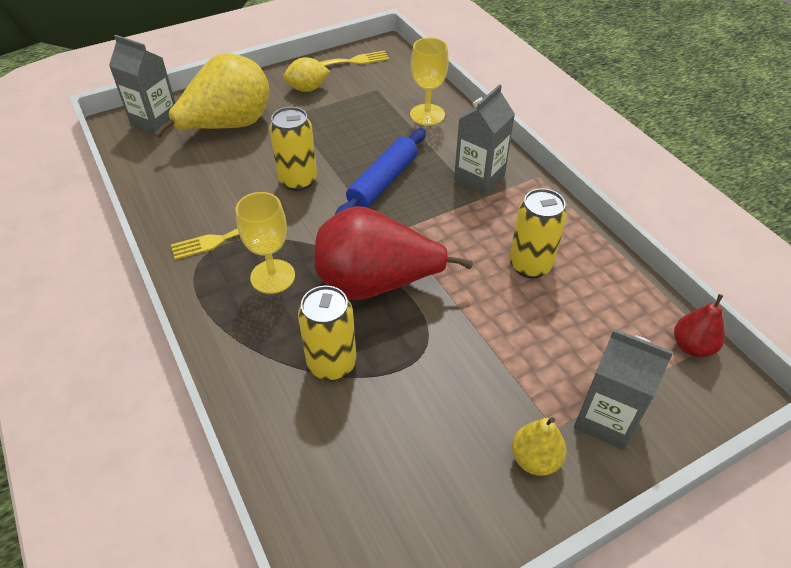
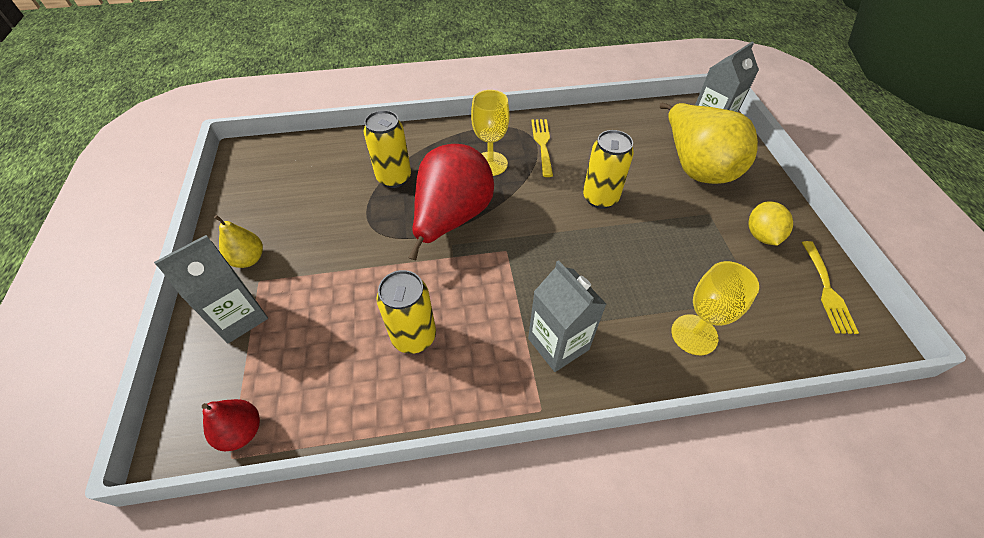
camera: 110 degrees right, 5 degrees up
(383, 182) = (579, 257): blue rolling pin -> none

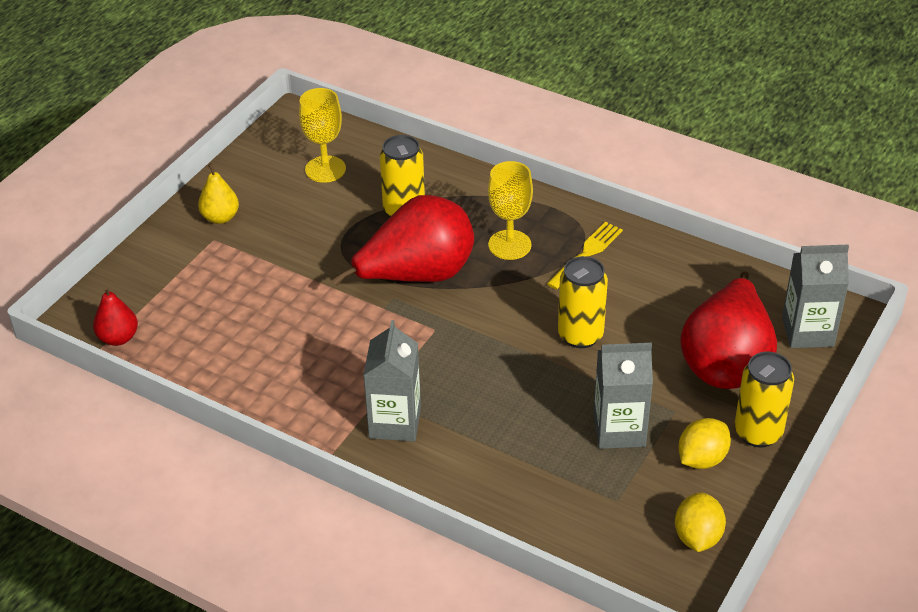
camera: 40 degrees right, 10 degrees down
(239, 317) = (178, 259): grey carton -> grey carton (619, 430)
(414, 336) = (289, 349): yellow can -> yellow can (758, 432)
(694, 334) = (518, 487): yellow goblet -> yellow goblet (325, 169)
(696, 166) = (726, 363): yellow pear -> red pear
(827, 290) = (697, 537): yellow fork -> yellow lemon

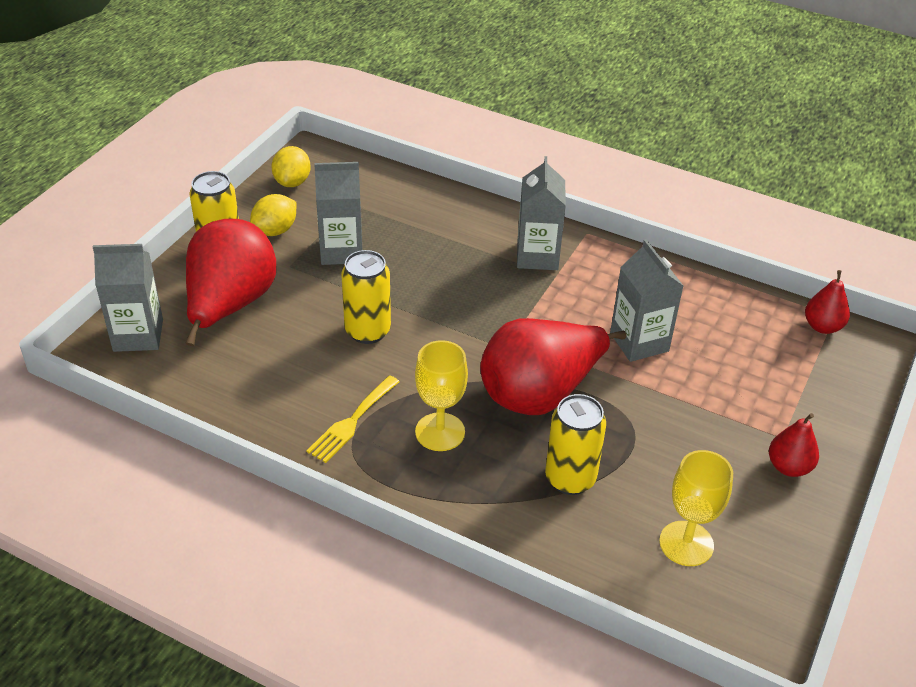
camera: 175 degrees right, 0 degrees up
(220, 217) = (788, 467): yellow pear -> red pear
(311, 323) = (639, 342): none -> grey carton

